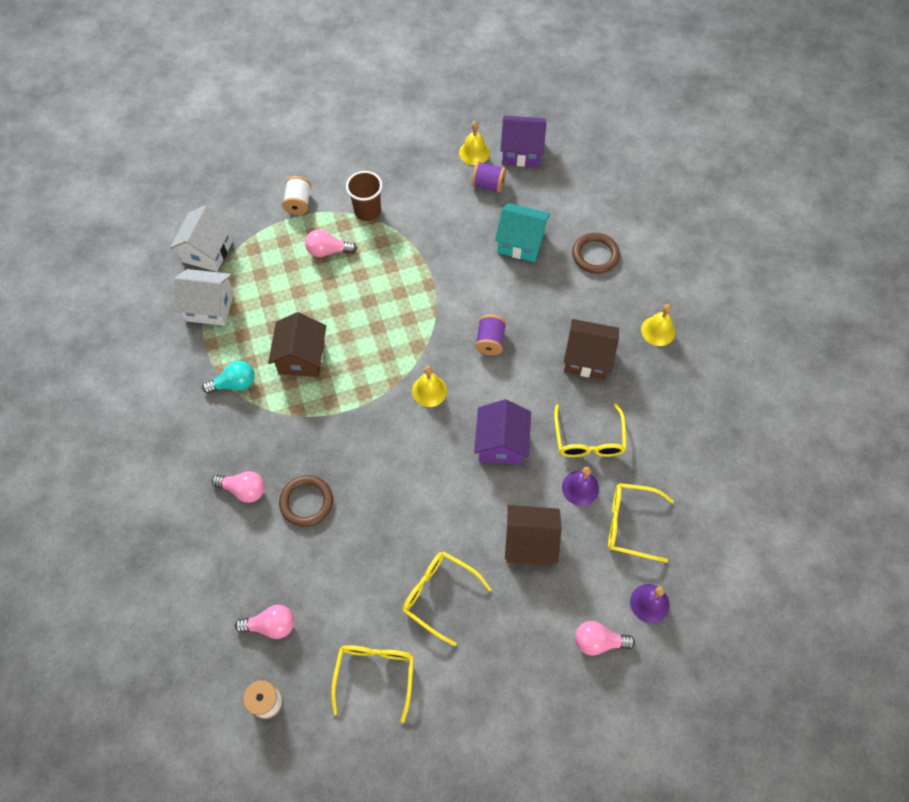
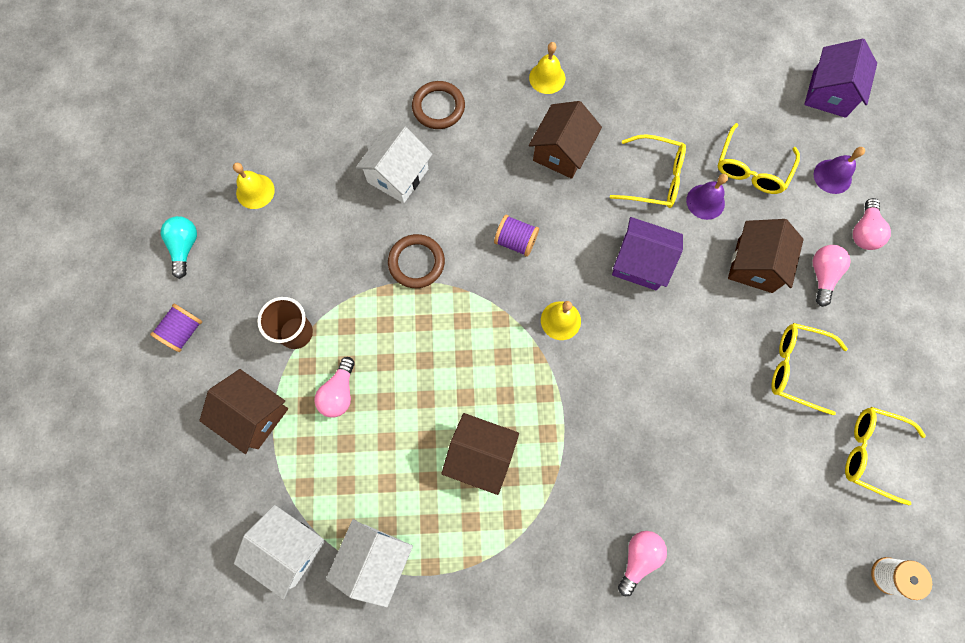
camera: 75 degrees left, 10 degrees up
(234, 384) = (495, 545): turquoise light bulb -> turquoise light bulb (185, 247)
(271, 625) = (805, 555): pink light bulb -> pink light bulb (822, 275)
(298, 203) = (254, 415): white spool -> brown house
(306, 502) = (668, 486): brown ring -> brown ring (416, 262)
(439, 595) = (796, 368): yellow glasses -> yellow glasses turned 60 degrees clockwise
(488, 184) = (307, 188): purple spool -> purple spool (183, 331)
(521, 151) = (273, 140): purple house -> purple house (829, 93)
(521, 242) = (398, 175): turquoise house -> white house

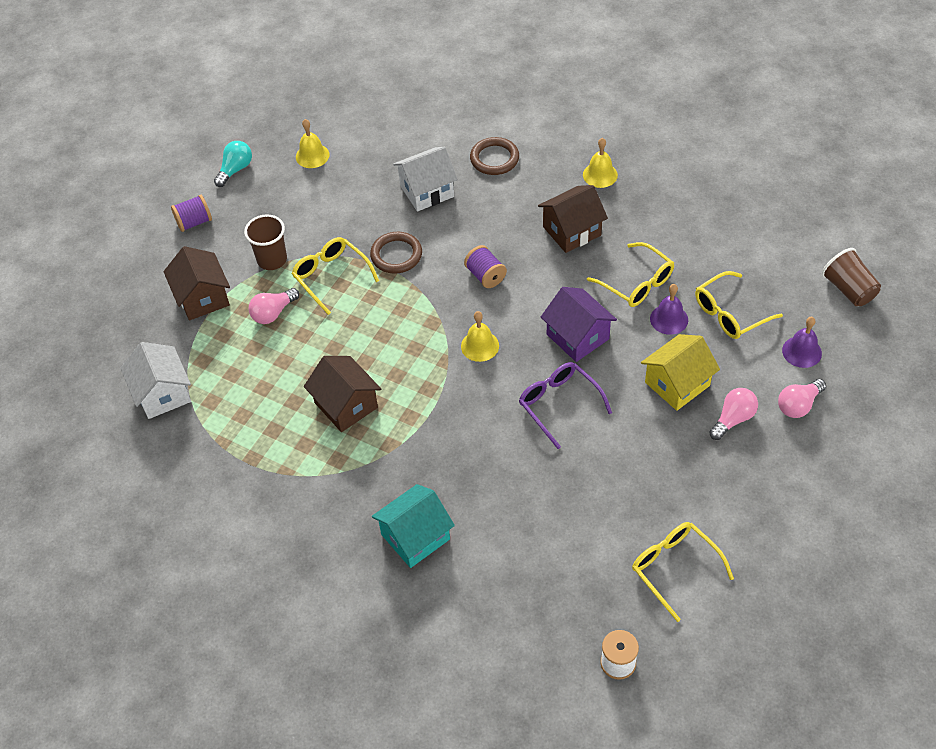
camera: 35 degrees right, 20 degrees down
(375, 559) = (217, 432): white house -> none
(638, 558) = (415, 537): pink light bulb -> turquoise house
(670, 343) = (559, 404): none -> purple glasses
(755, 265) = (677, 384): brown house -> yellow house
(796, 368) = (655, 474): yellow glasses -> yellow glasses (331, 276)
(829, 93) = (848, 289): purple house -> brown cup

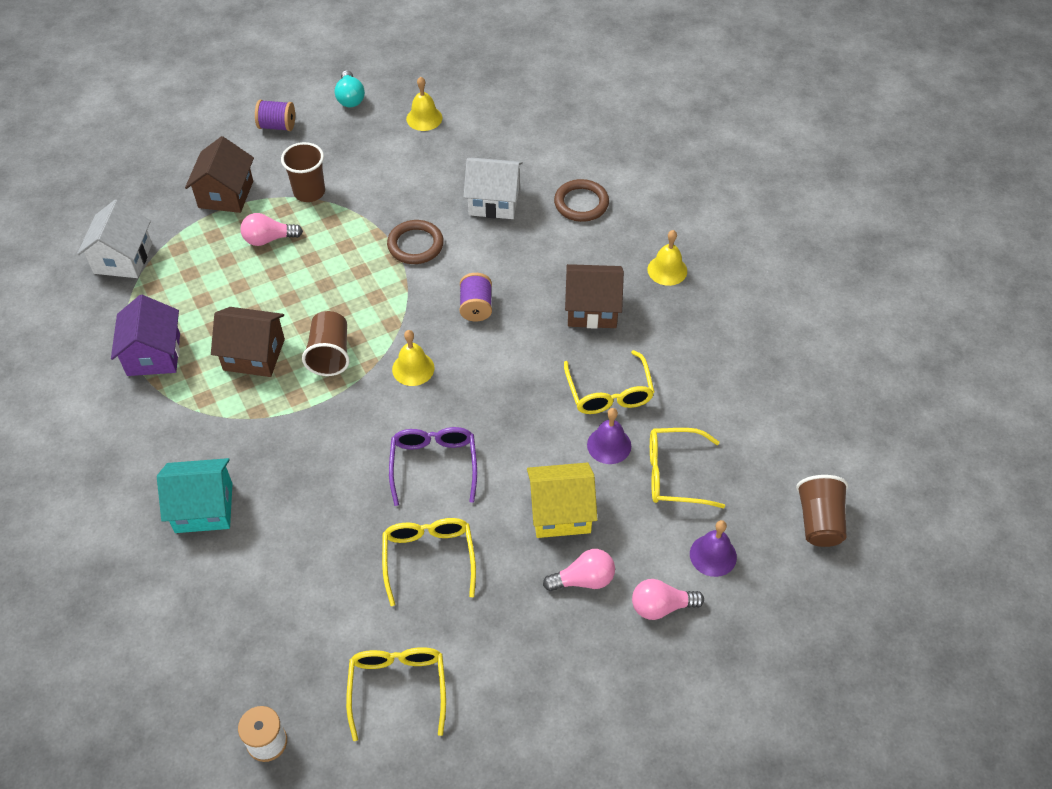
camera: 30 degrees right, 0 degrees up
(235, 170) = (350, 98): turquoise light bulb -> turquoise light bulb turned 105 degrees clockwise
(331, 276) = (344, 234): yellow glasses -> yellow glasses (429, 558)
(346, 405) = (254, 354): brown house -> brown house turned 75 degrees counterclockwise
(406, 371) = (330, 354): none -> brown cup
(577, 336) = (508, 411): purple house -> purple house (154, 354)

